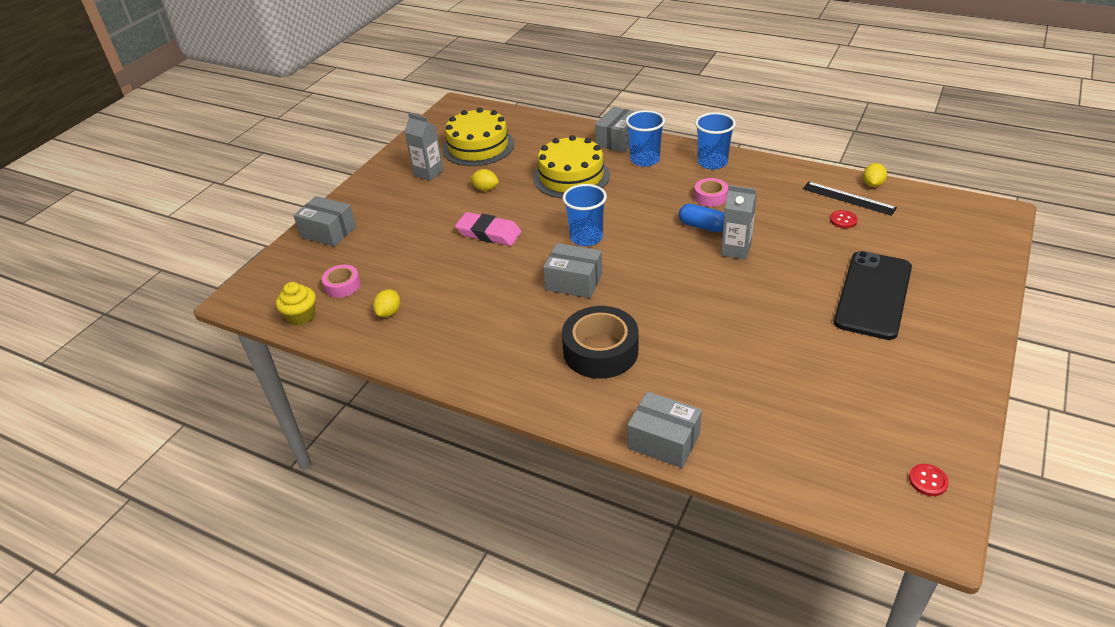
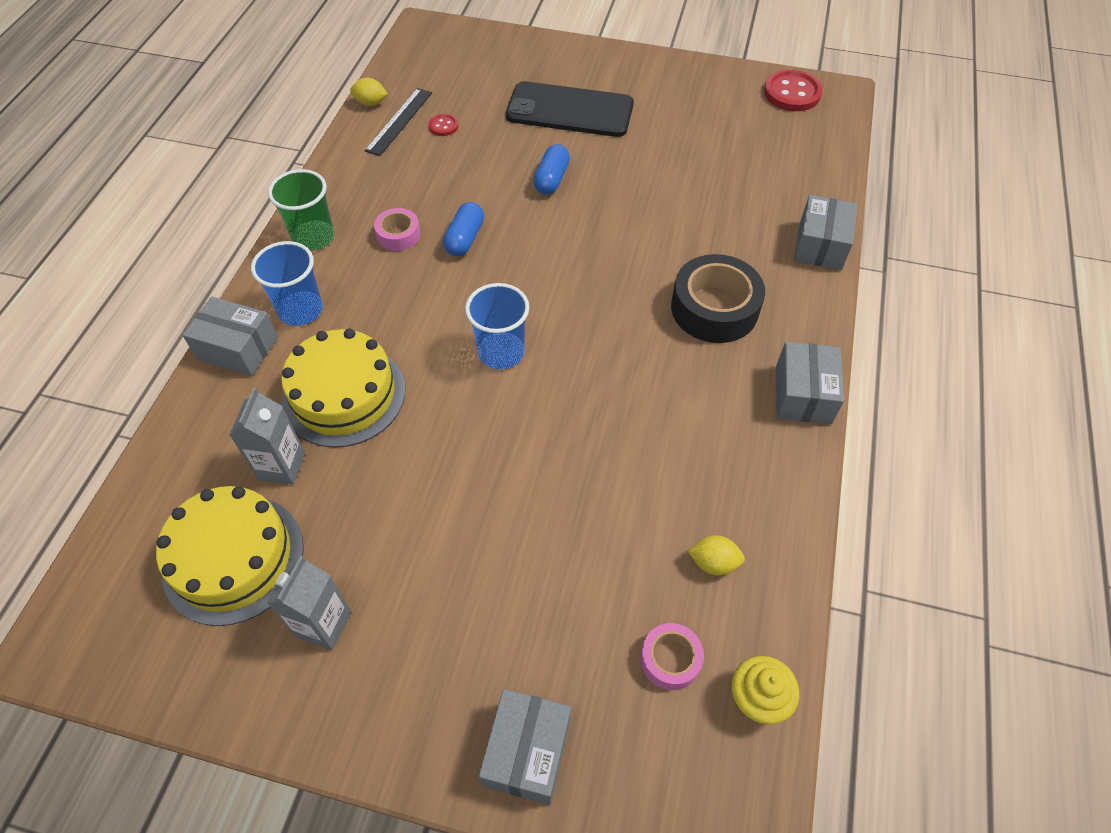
camera: 105 degrees left, 15 degrees up
(485, 189) = (379, 510): yellow lemon -> none
(489, 233) = (503, 475): pink eraser -> none
(574, 282) = (598, 352): grey box -> grey box (803, 394)
(712, 162) = (313, 237): blue cup -> green cup
(735, 250) = (510, 208): grey carton -> grey carton (282, 466)
(771, 275) = (552, 179): none -> blue capsule
(927, 481) = (792, 93): red button -> red button, size x1.97

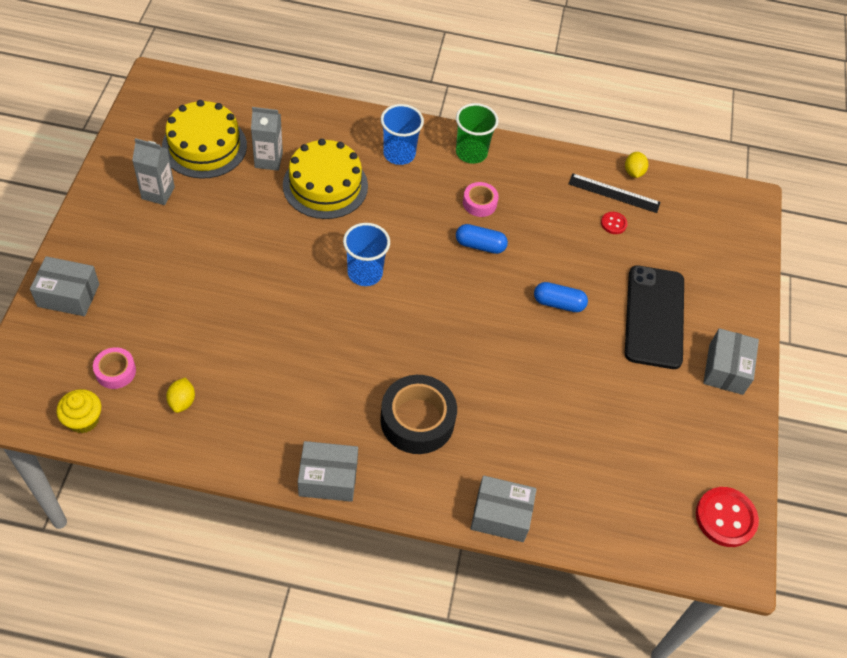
camera: 80 degrees right, 0 degrees up
(238, 348) = (363, 125): grey box -> grey box (726, 369)

